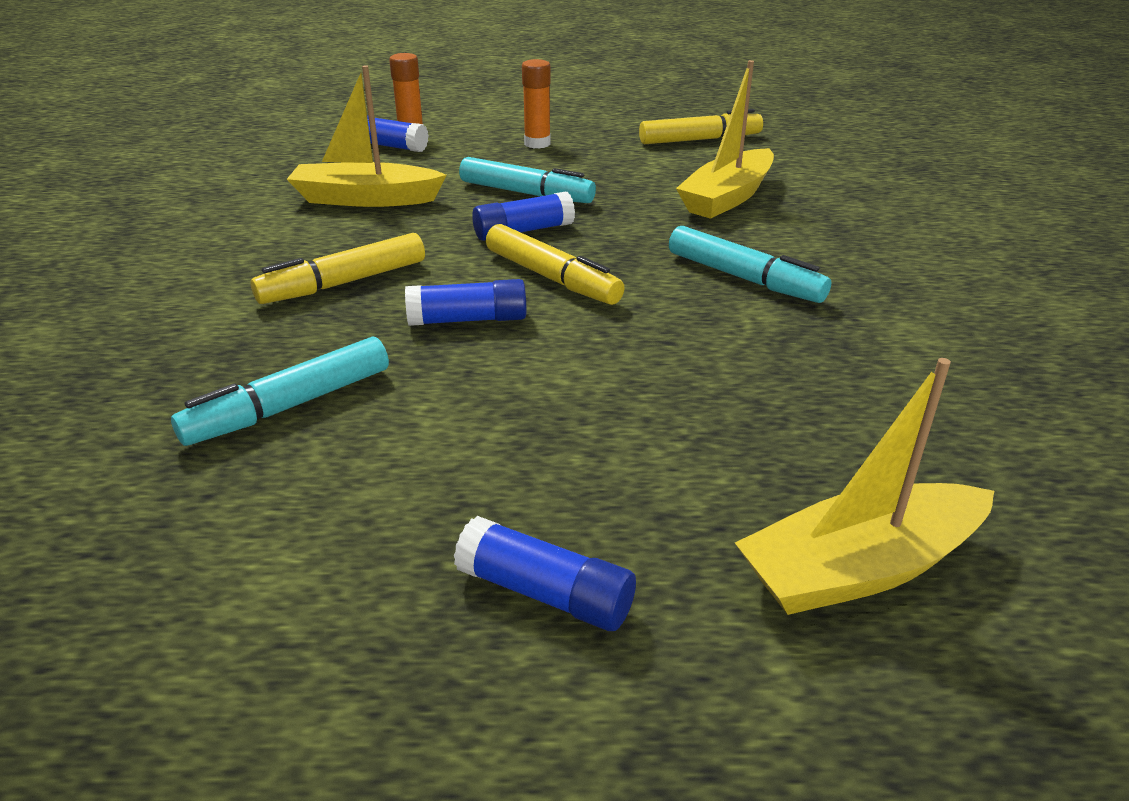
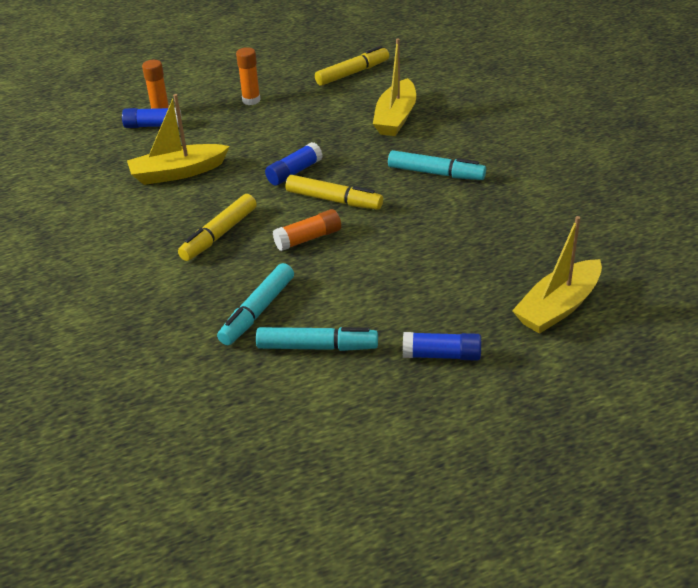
camera: 20 degrees left, 5 degrees up
(468, 320) = (308, 238): blue glue stick -> orange glue stick
(526, 193) = (274, 143): turquoise marker -> turquoise marker (317, 347)

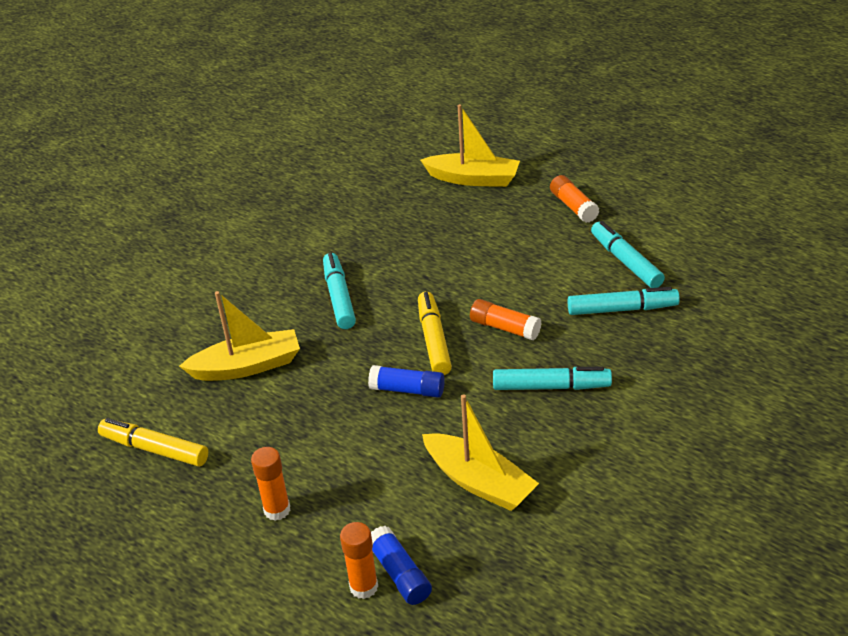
camera: 120 degrees left, 0 degrees up
(219, 234) = (551, 386): yellow marker -> turquoise marker
(442, 355) = (573, 206): blue glue stick -> orange glue stick

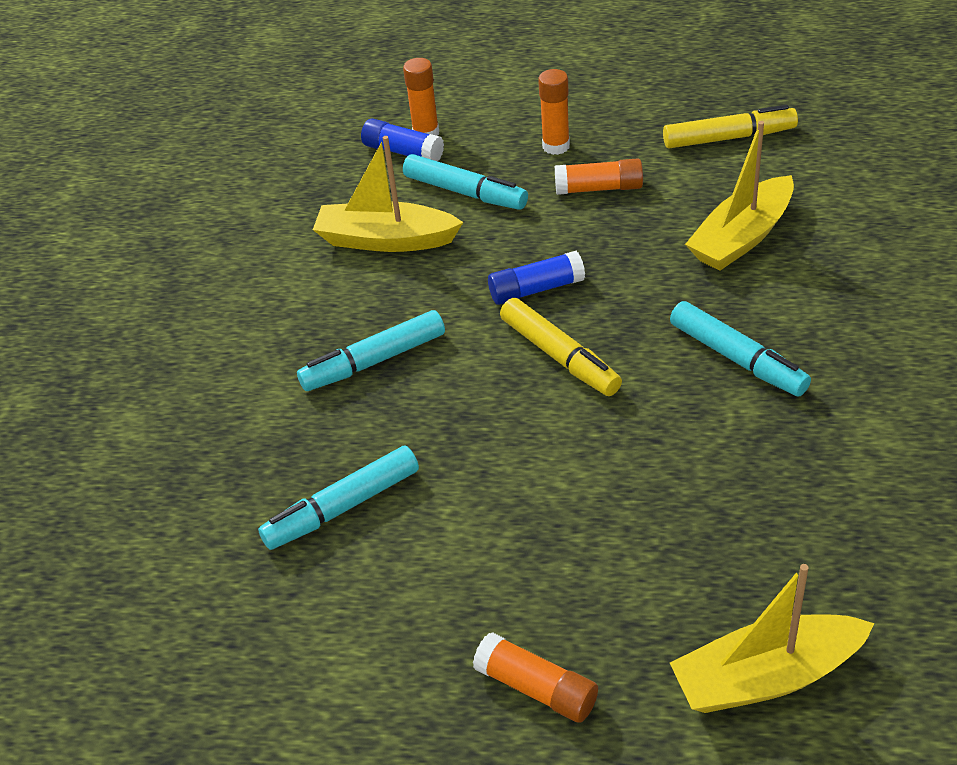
camera: 150 degrees right, 5 degrees up
(505, 328) = (484, 410): orange glue stick -> orange glue stick (599, 188)
(626, 262) = (379, 599): turquoise marker -> turquoise marker (465, 192)

